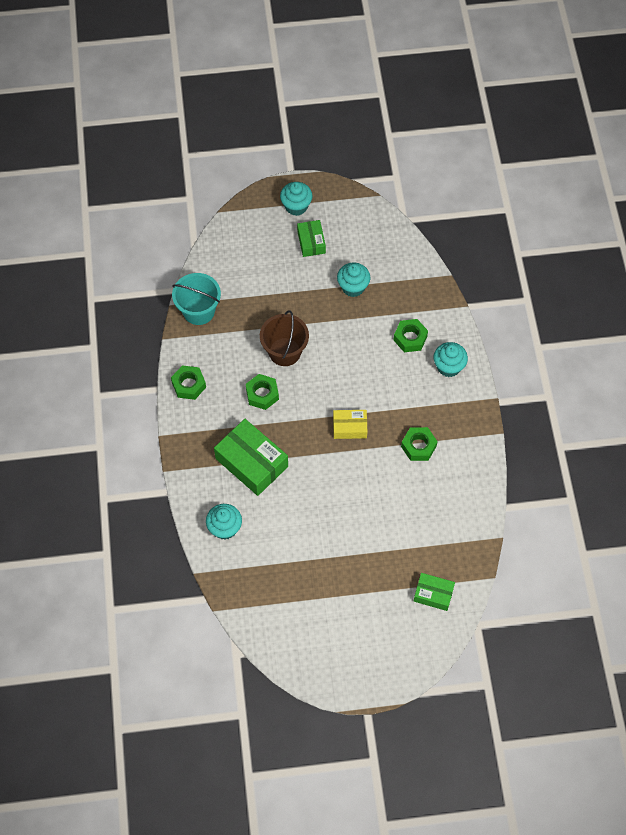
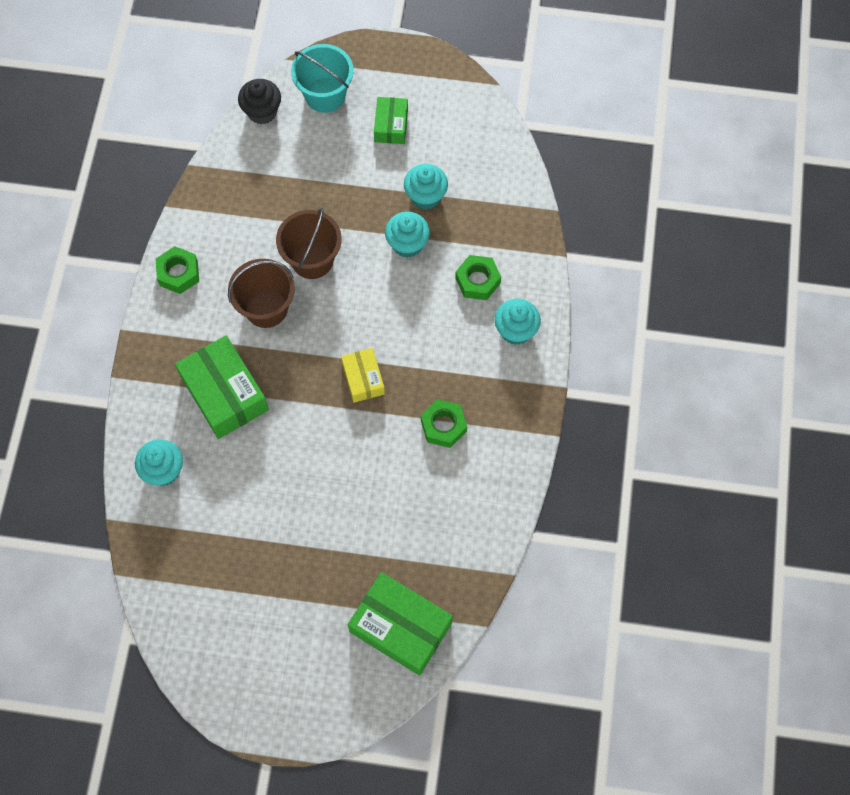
camera: 15 degrees right, 5 degrees up
(198, 311) = (221, 181): turquoise bucket -> turquoise bucket (325, 95)
(212, 254) = (262, 112): none -> black cupcake
(262, 394) = (266, 308): green nut -> brown bucket
(296, 206) = (387, 75): turquoise cupcake -> turquoise cupcake (407, 244)
(349, 427) = (363, 379): yellow box -> yellow box turned 60 degrees clockwise
(433, 594) = (400, 627): green box -> green box, size x1.77

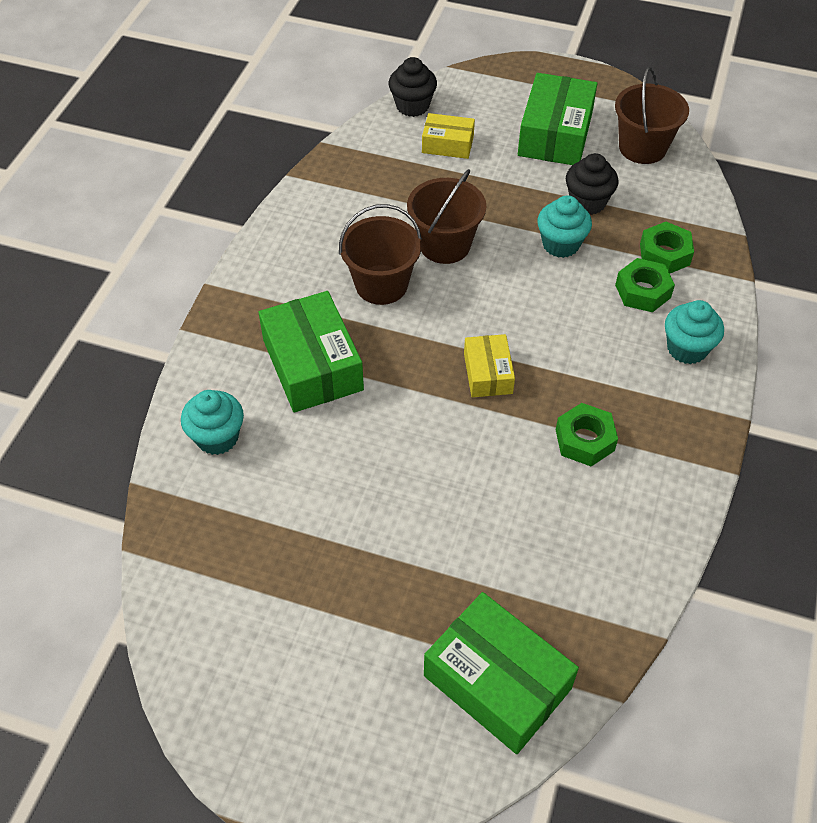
camera: 10 degrees right, 15 degrees down
(178, 273) = (286, 238): green nut -> green nut (664, 254)
(299, 151) = (447, 144): none -> yellow box
(325, 95) = (484, 100): turquoise bucket -> none
(391, 125) = (555, 134): green box -> green box, size x1.77
(425, 196) = (587, 202): turquoise cupcake -> black cupcake
(467, 129) = (642, 148): none -> brown bucket

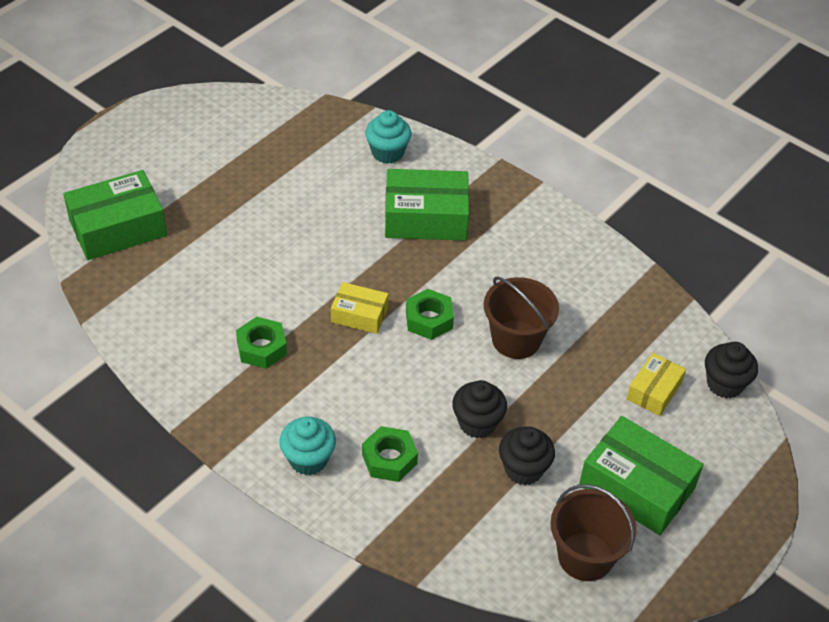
camera: 110 degrees right, 5 degrees down
(381, 285) = (489, 282): brown bucket -> none
(560, 244) = (477, 423): turquoise cupcake -> black cupcake
(664, 254) = (425, 499): green nut -> green nut (429, 319)

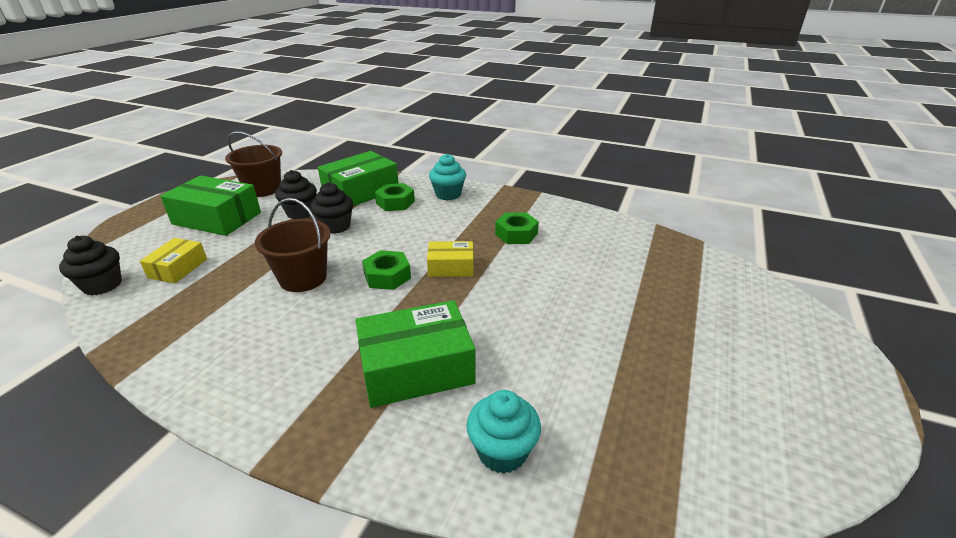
camera: 165 degrees right, 15 degrees down
(118, 228) = (713, 283): green box -> green box (361, 191)

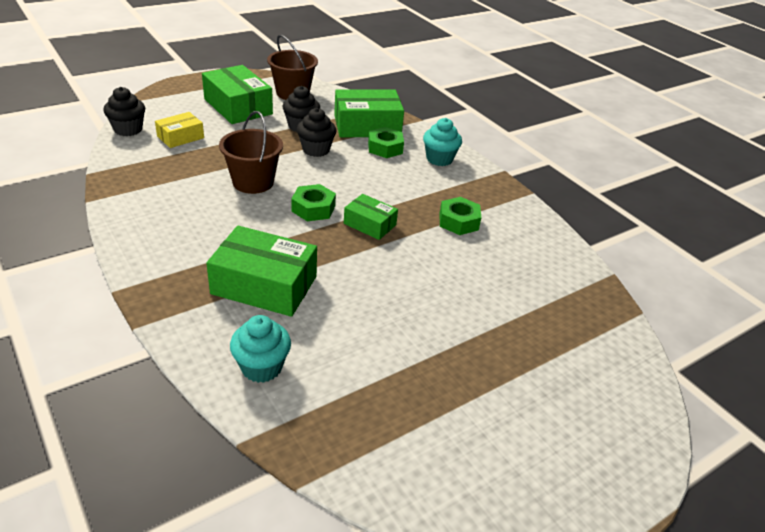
camera: 30 degrees right, 5 degrees up
(451, 267) = (370, 224): yellow box -> green box

